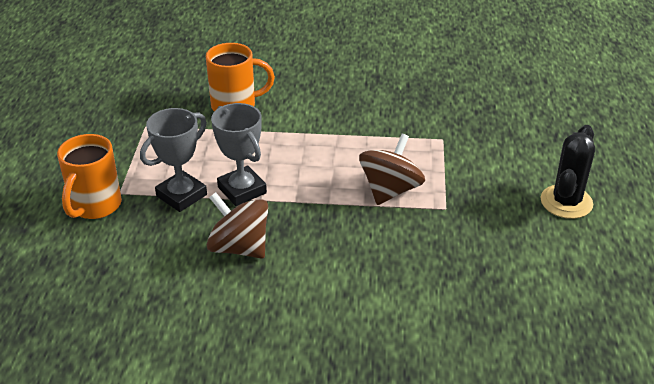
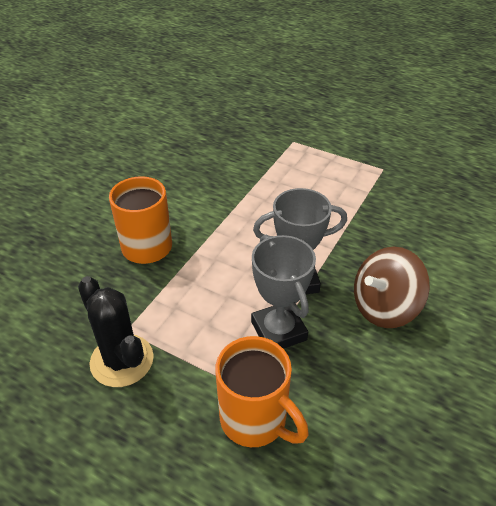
camera: 65 degrees left, 5 degrees up
(390, 190) = (345, 189): brown spinning top -> none
(566, 202) = (400, 116): black cactus -> black cactus (122, 360)

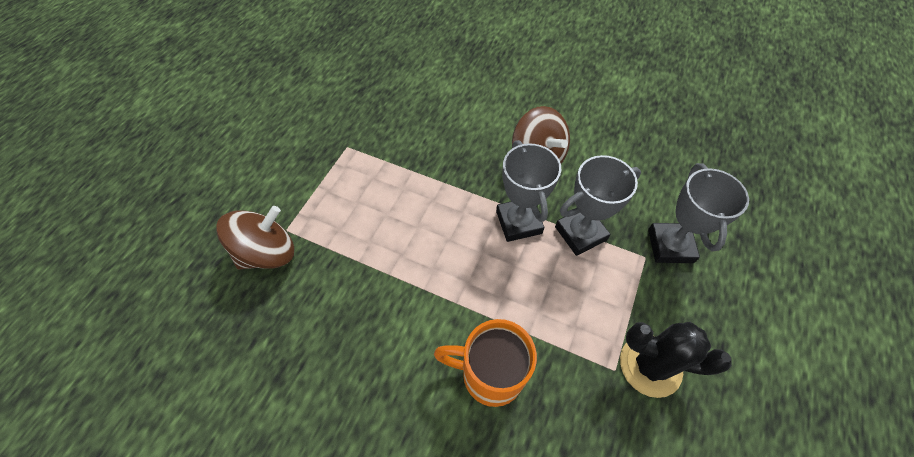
camera: 95 degrees left, 15 degrees up
(122, 360) = (650, 365): black cactus -> black cactus turned 60 degrees clockwise
(255, 420) = (670, 246): orange mug -> grey trophy
(273, 135) = (268, 252): none -> brown spinning top

